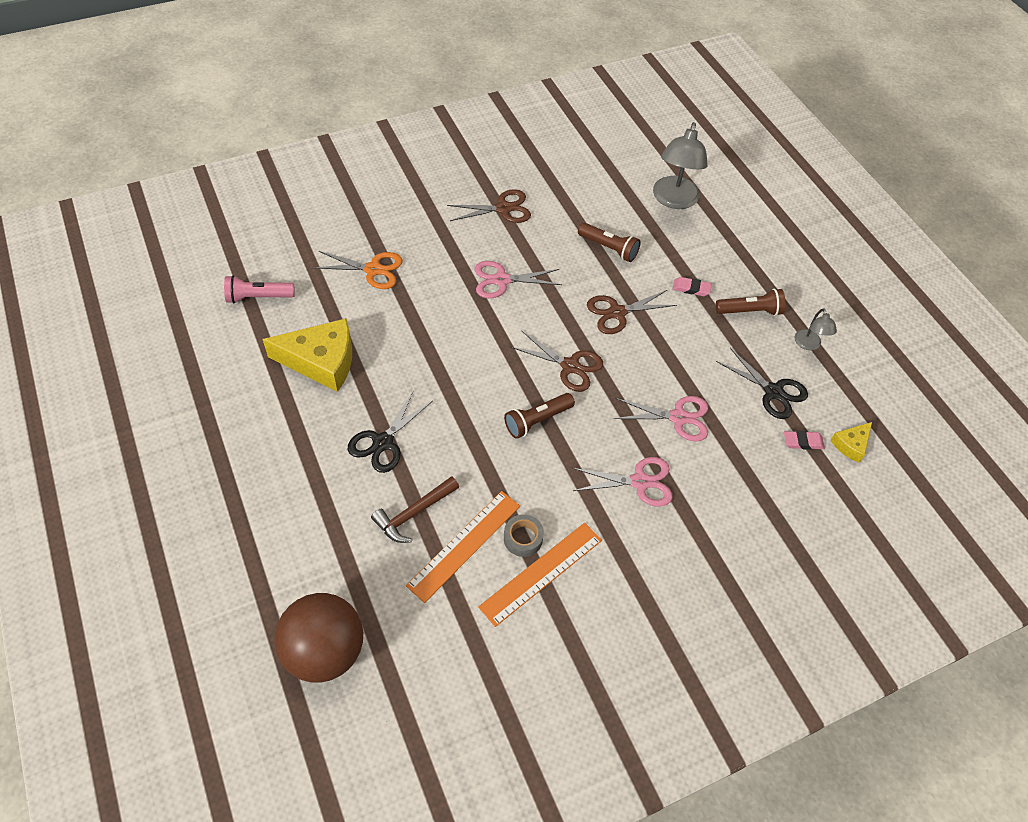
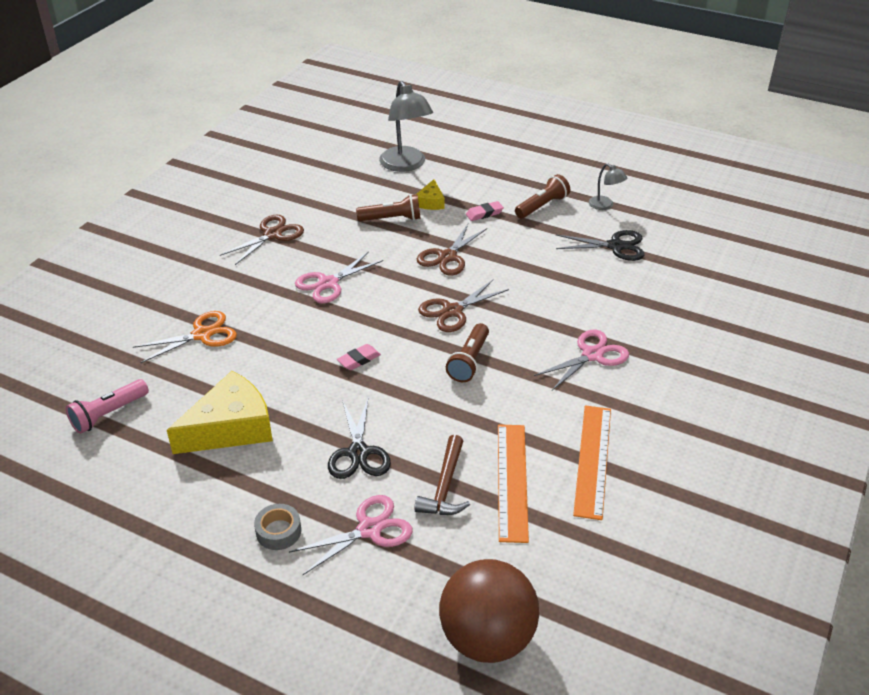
camera: 35 degrees left, 15 degrees down
(523, 538) = (552, 446): grey tape -> grey tape (278, 531)
(570, 366) = (452, 311): brown scissors -> brown scissors turned 150 degrees clockwise
(678, 418) = (571, 299): pink scissors -> pink scissors (369, 529)
(803, 442) = (670, 265): pink eraser -> pink eraser (359, 360)
(851, 445) = (701, 249): yellow cheese -> yellow cheese (430, 202)

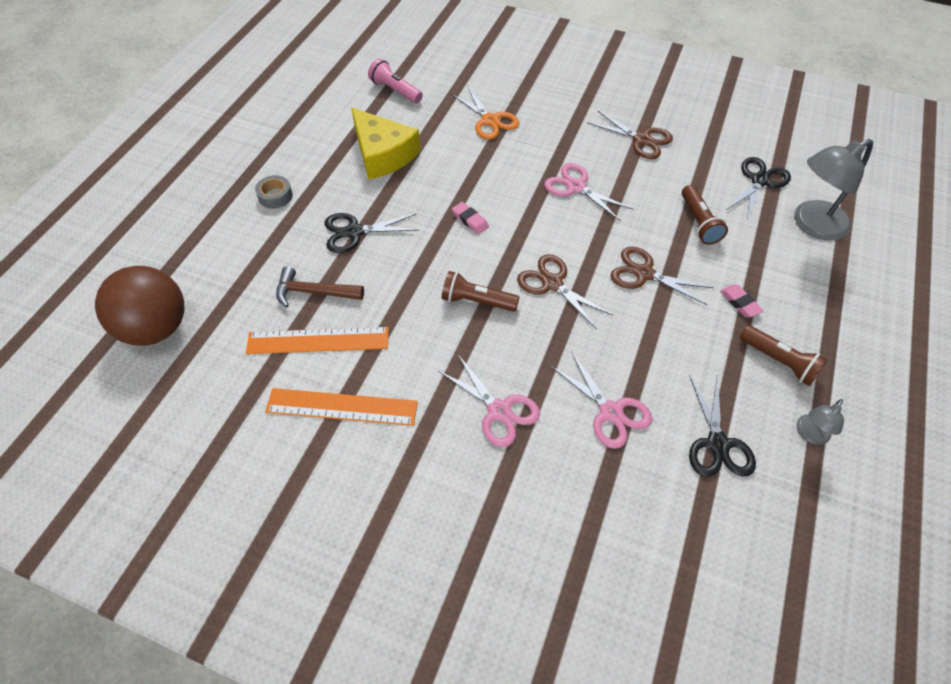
camera: 85 degrees right, 15 degrees up
(348, 179) = (760, 181): none -> black scissors
(369, 529) = (271, 247): pink scissors -> pink scissors (610, 412)
(430, 202) = (744, 252): yellow cheese -> none

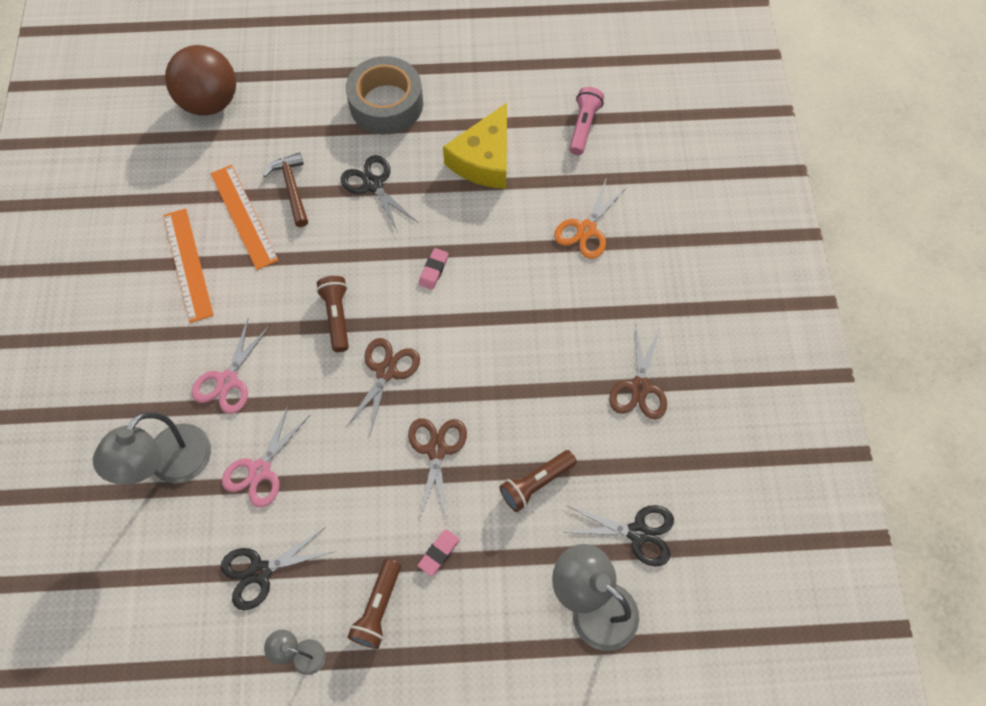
camera: 65 degrees right, 10 degrees up
(275, 196) = (386, 104): grey tape -> grey tape, size x2.20
(572, 492) = (171, 465): none -> grey lamp
(576, 187) = (528, 347): pink scissors -> none

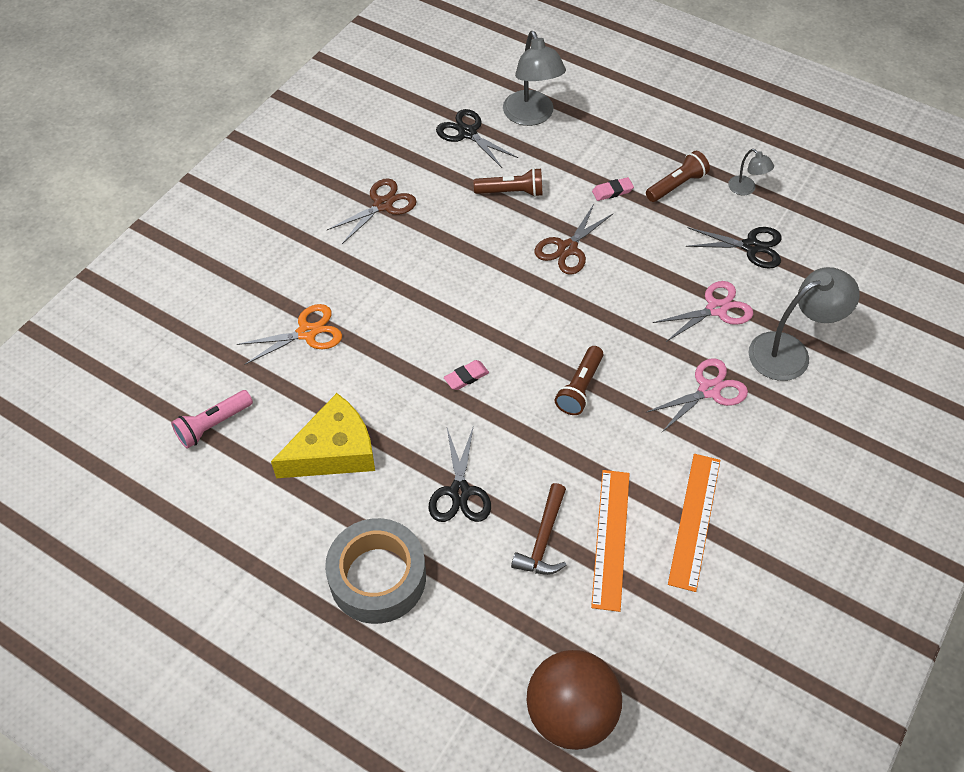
camera: 145 degrees left, 10 degrees down
(386, 371) = (567, 321): brown scissors -> none

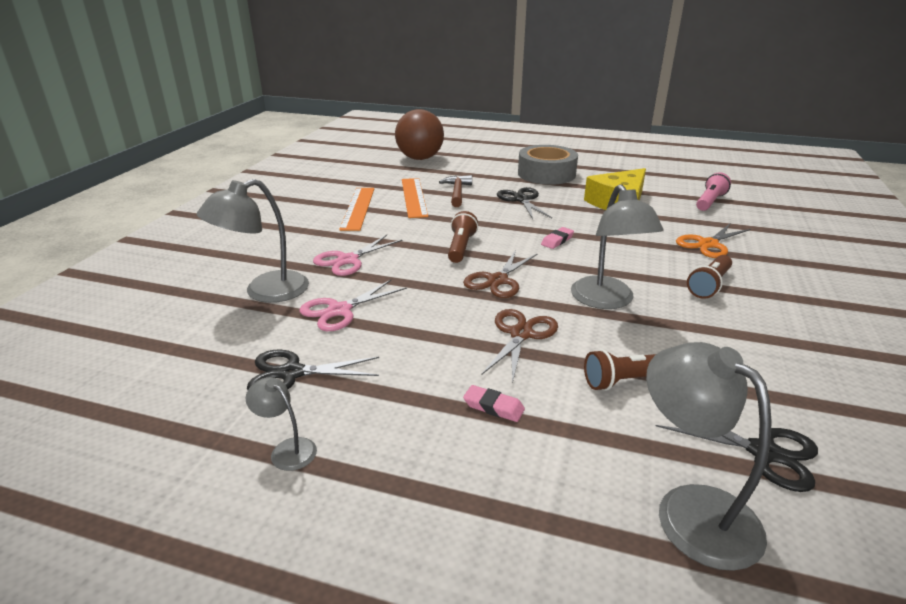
camera: 165 degrees right, 25 degrees down
(383, 205) = (764, 339): brown scissors -> brown scissors (497, 280)
(474, 271) = (607, 301): none -> grey lamp
(612, 191) = (493, 407): pink eraser -> pink eraser turned 60 degrees clockwise
(676, 185) = (400, 434): brown flashlight -> brown flashlight (709, 285)

